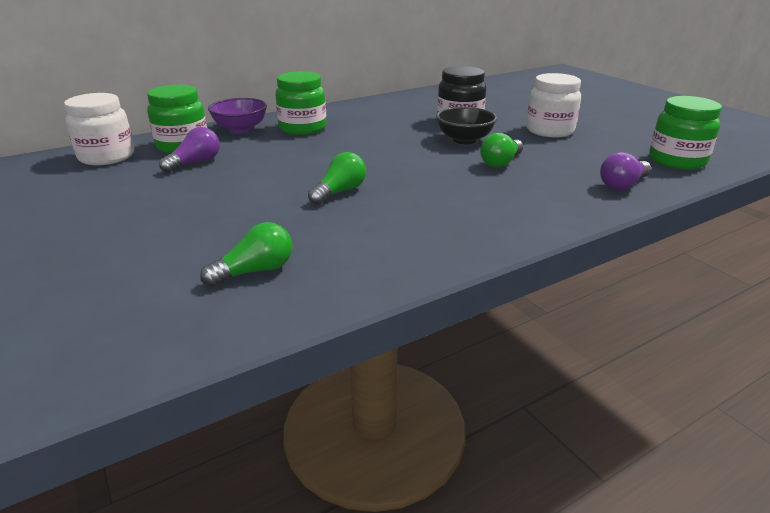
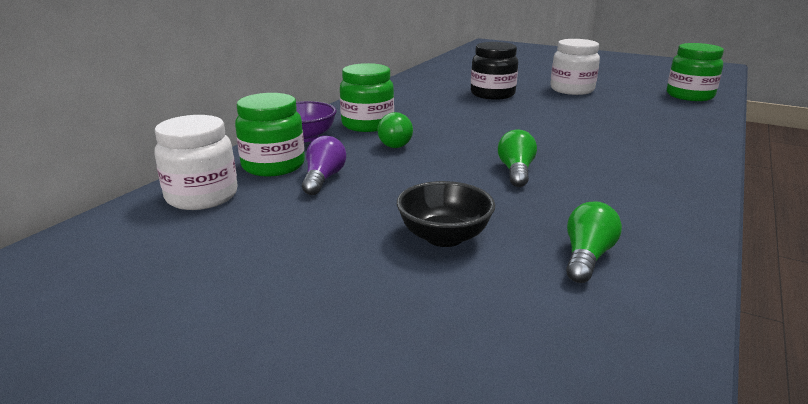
camera: 30 degrees left, 5 degrees down
(464, 140) = (526, 108): black bowl -> black bowl (444, 237)
(501, 162) = (587, 120): green light bulb -> green light bulb (396, 142)
(622, 185) = (692, 119): purple light bulb -> none

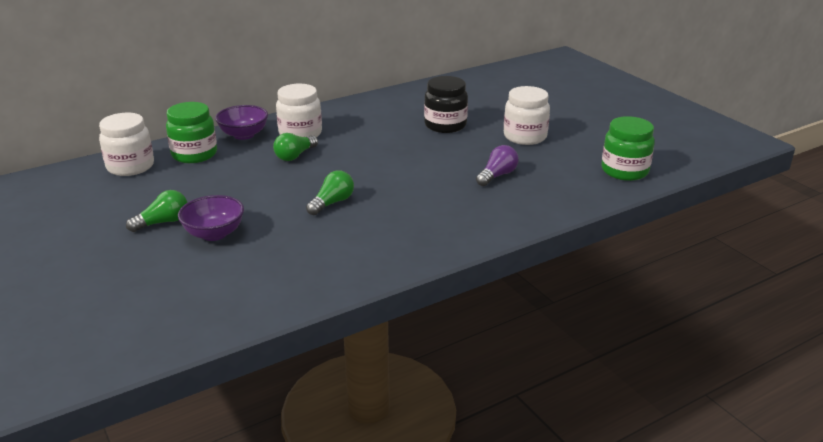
camera: 30 degrees right, 5 degrees up
(323, 179) = (208, 173): purple light bulb -> purple light bulb (497, 175)
(367, 125) = (300, 134): green jar -> white jar
(444, 237) = (214, 234): black bowl -> purple bowl
(587, 257) = (268, 272): green light bulb -> green light bulb (163, 222)

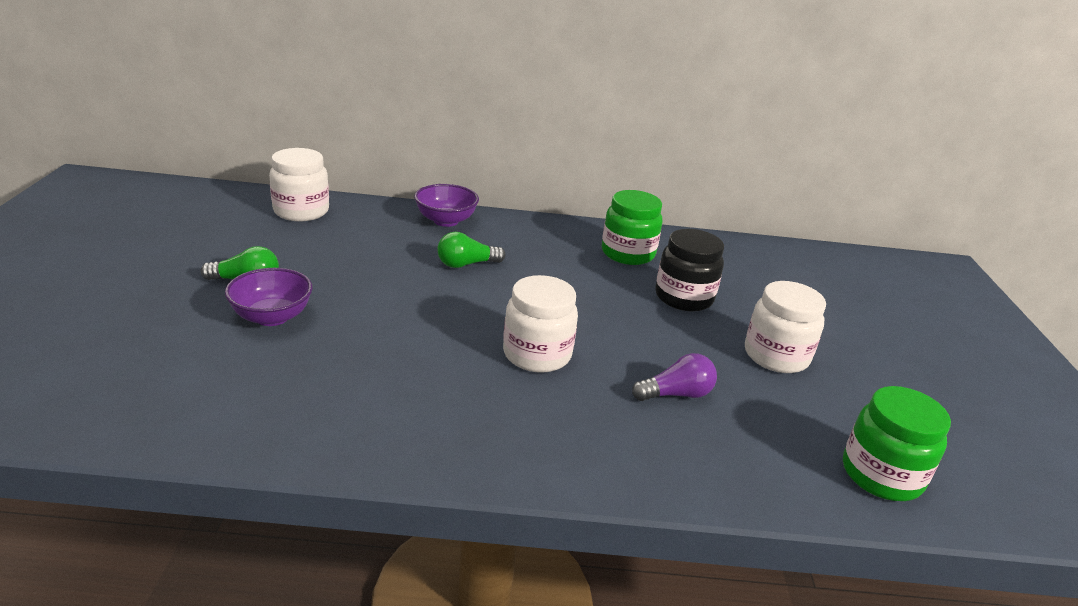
camera: 30 degrees right, 0 degrees up
(194, 154) = (372, 222): green jar -> green jar (627, 253)
(300, 134) = (503, 242): white jar -> white jar (537, 354)
(332, 203) = (433, 337): green light bulb -> none

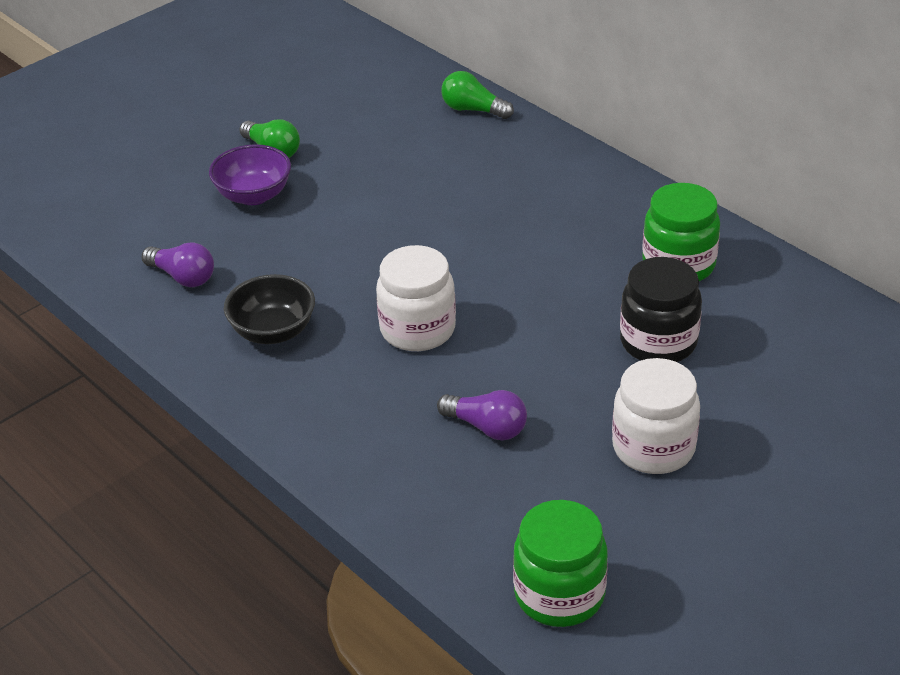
camera: 50 degrees right, 10 degrees up
(287, 402) = (183, 277): none -> purple light bulb
(301, 211) = (404, 85): white jar -> none
(431, 407) = (273, 331): none -> black bowl
(446, 221) = (532, 147): purple bowl -> none
(466, 264) = (482, 208): green light bulb -> green light bulb (473, 110)

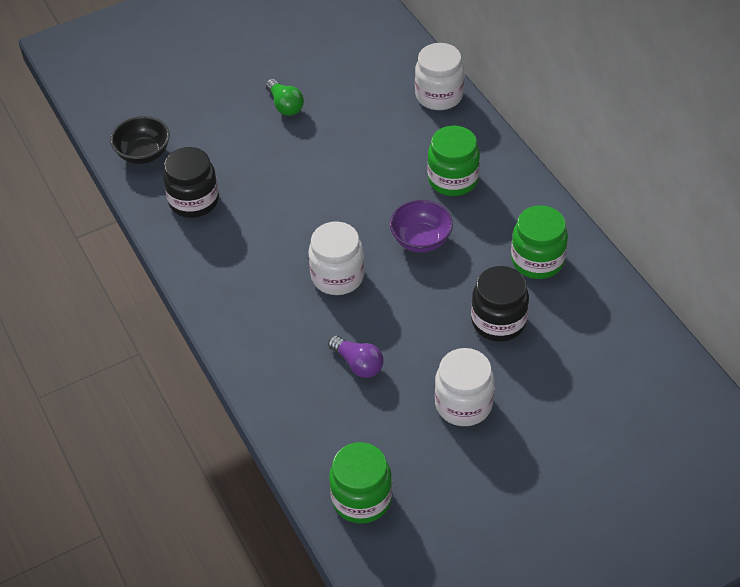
camera: 15 degrees right, 10 degrees up
(183, 277) = (194, 201): purple light bulb -> black jar
(253, 195) = (261, 141): purple bowl -> purple bowl (421, 240)
(273, 331) = (241, 258): black bowl -> black bowl (143, 154)
(473, 110) = (439, 96): green light bulb -> white jar
(529, 195) = (453, 179): none -> green jar

